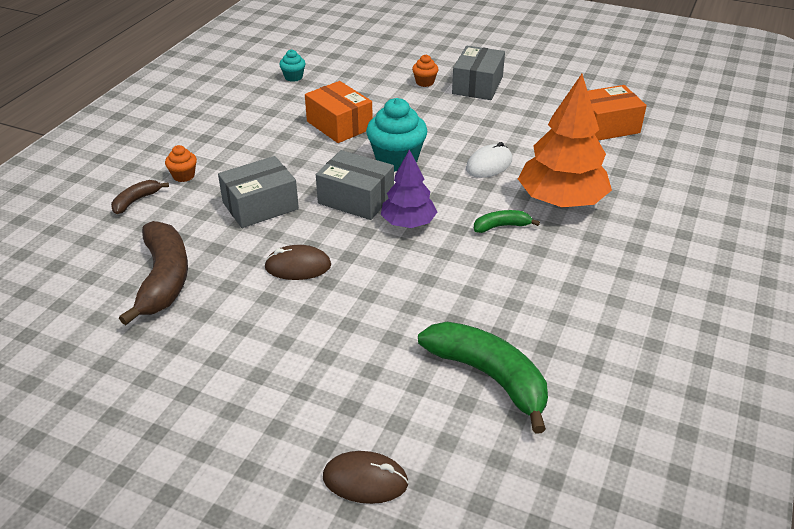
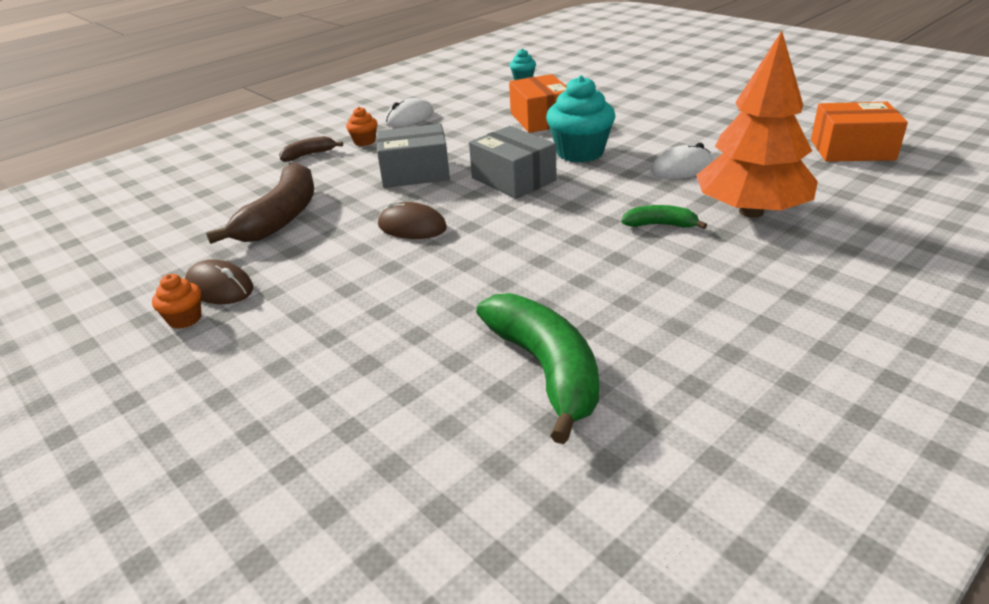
camera: 25 degrees right, 5 degrees down
(209, 139) = (409, 117): none -> white mouse
(365, 480) = (327, 442): brown mouse -> brown mouse (219, 287)
(408, 223) = (554, 207): purple tree -> none
(425, 82) = (655, 94): orange cupcake -> orange cupcake (185, 319)
(477, 85) = (713, 101): grey box -> none

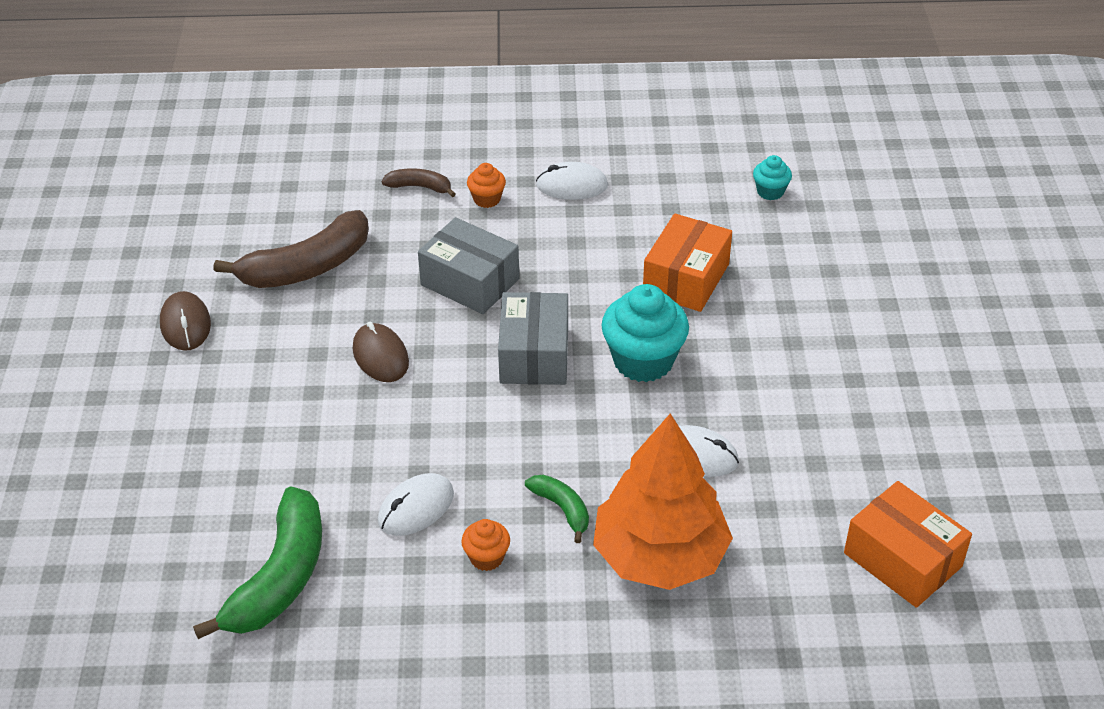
camera: 40 degrees right, 10 degrees up
(185, 319) = (135, 342): orange cupcake -> orange cupcake (486, 557)
(572, 276) = (416, 508): none -> white mouse

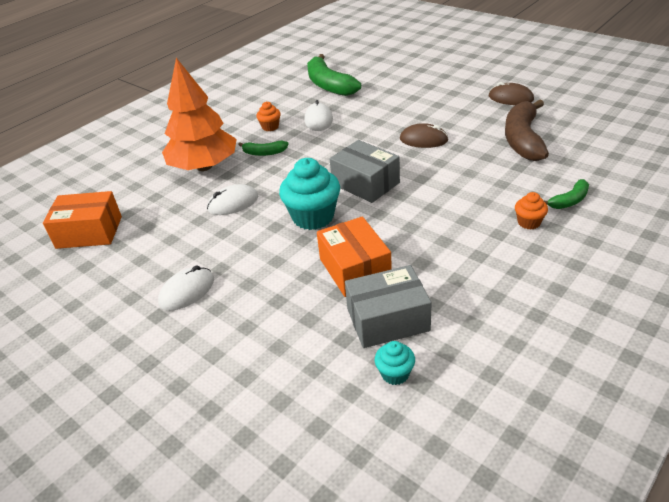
camera: 135 degrees right, 5 degrees down
(420, 187) = (569, 201): brown banana -> green banana
(470, 282) = (450, 185): grey box -> grey box (388, 319)
(572, 185) = (509, 267): white mouse -> white mouse (187, 291)

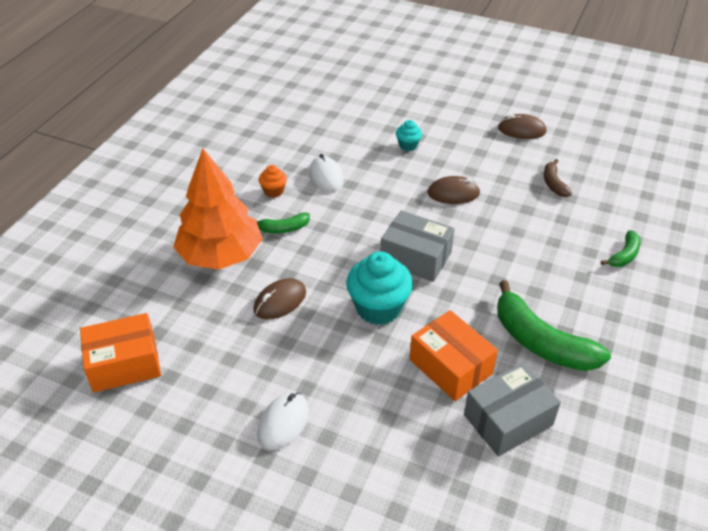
camera: 20 degrees left, 5 degrees up
(233, 203) = (280, 301): white mouse -> brown mouse
(329, 85) = (315, 125): green banana -> green banana (541, 342)
(395, 374) = (539, 478): turquoise cupcake -> turquoise cupcake (408, 145)
(523, 139) = (553, 183): brown banana -> brown banana, size x0.50
(529, 222) = (596, 286): orange cupcake -> none

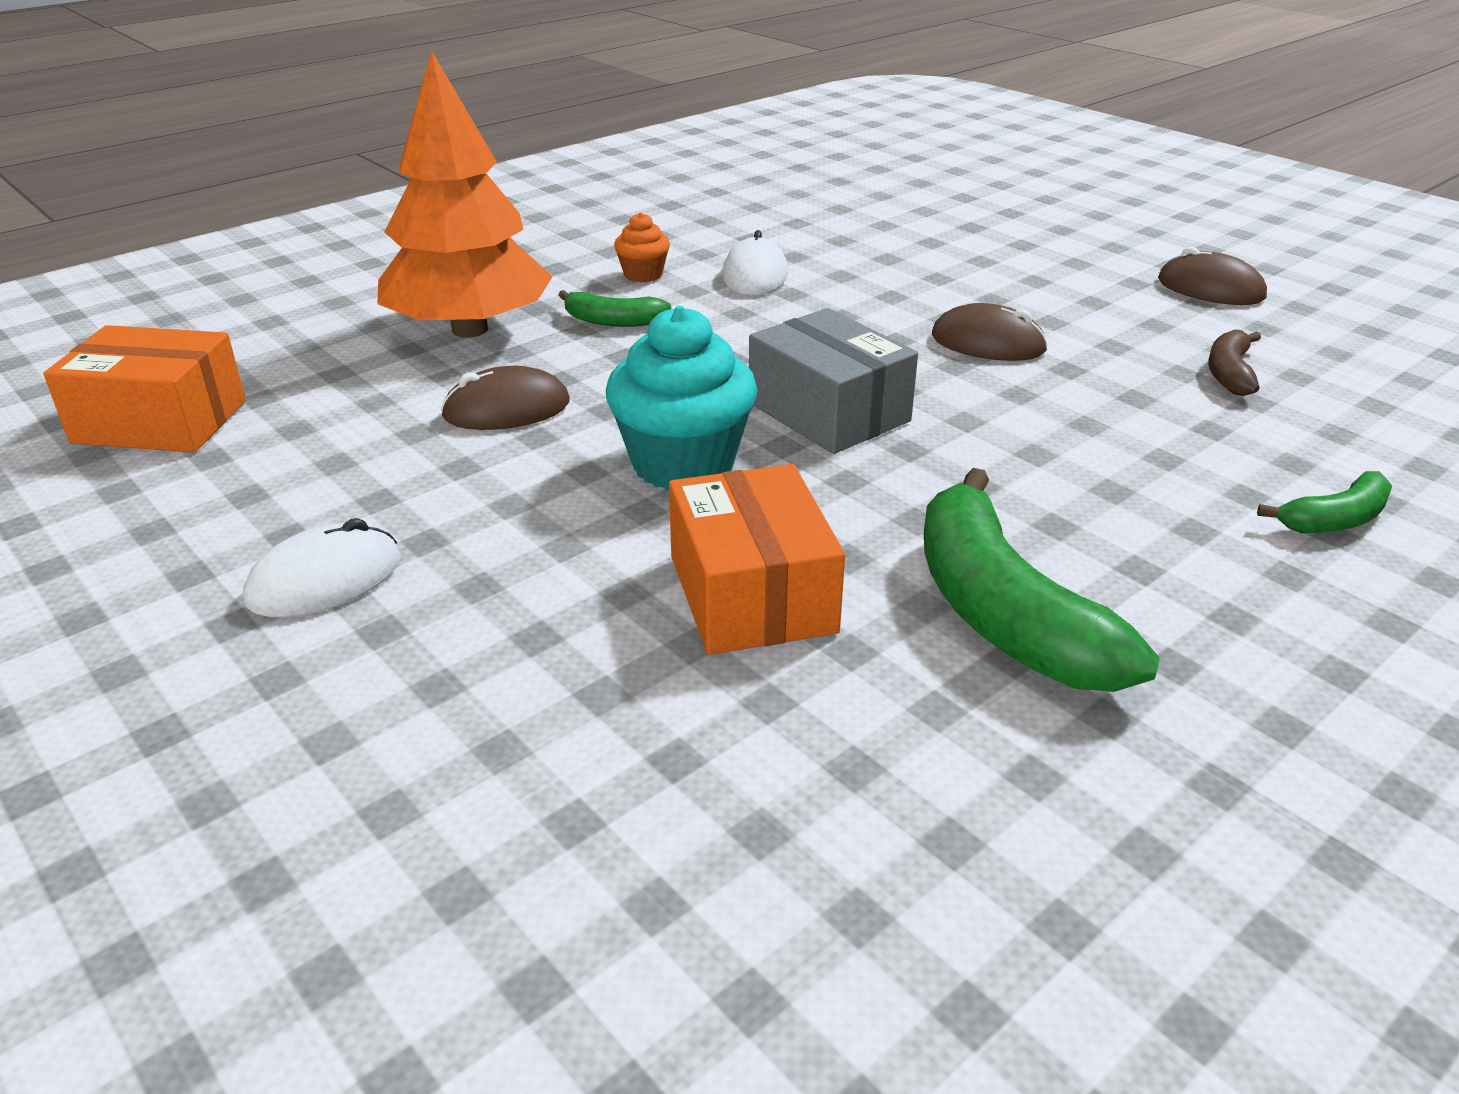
camera: 25 degrees right, 10 degrees down
(408, 145) = (949, 267): turquoise cupcake -> none
(508, 420) = (805, 729): grey box -> none

